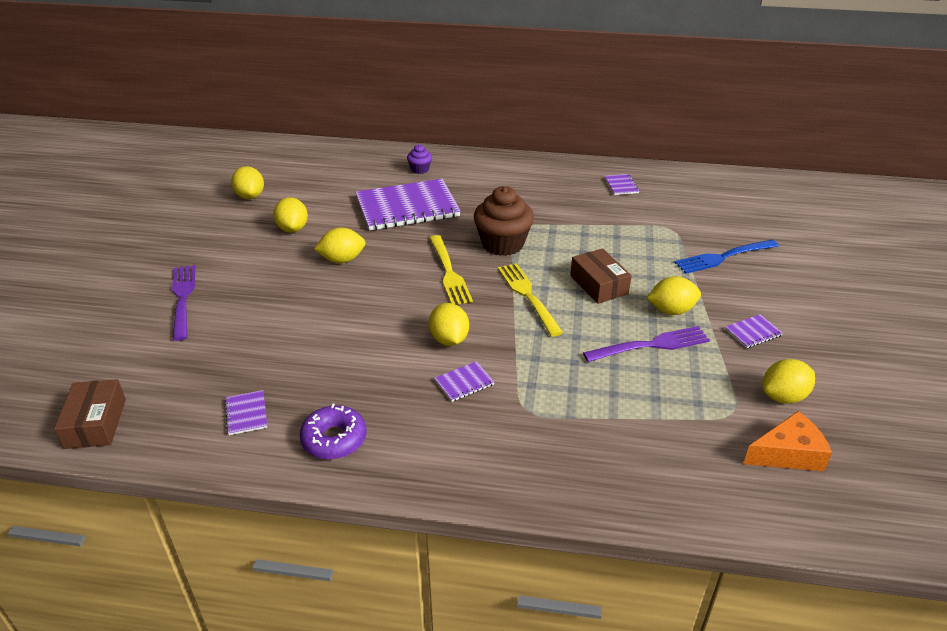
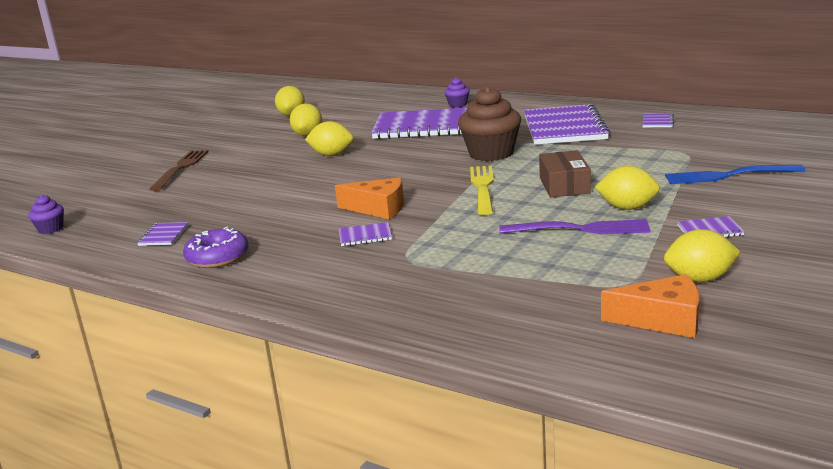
camera: 25 degrees right, 15 degrees down
(95, 423) = (50, 229): brown box -> purple cupcake
(183, 298) = (181, 168): purple fork -> brown fork
(449, 272) = (420, 168): yellow fork -> none
(449, 339) = (378, 208): yellow lemon -> orange cheese
(545, 200) = (564, 128): none -> purple notebook

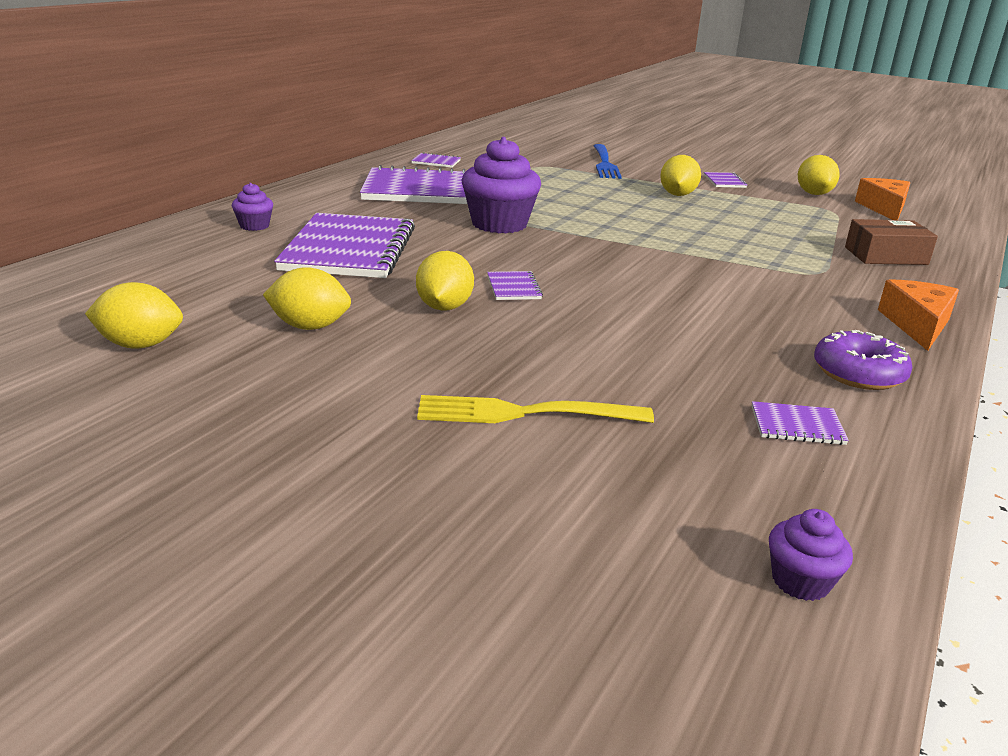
camera: 95 degrees left, 5 degrees up
(181, 168) = (440, 449): brown fork -> none
(365, 236) = (763, 289): purple notebook -> purple notebook (513, 287)
(378, 208) = (678, 282): orange cheese -> orange cheese (917, 325)
(483, 187) = (616, 234): yellow fork -> yellow fork (524, 413)
(491, 153) = (499, 224): brown cupcake -> purple cupcake
(564, 185) = (616, 207): brown box -> brown box (886, 256)
(580, 229) = (728, 212): purple fork -> none

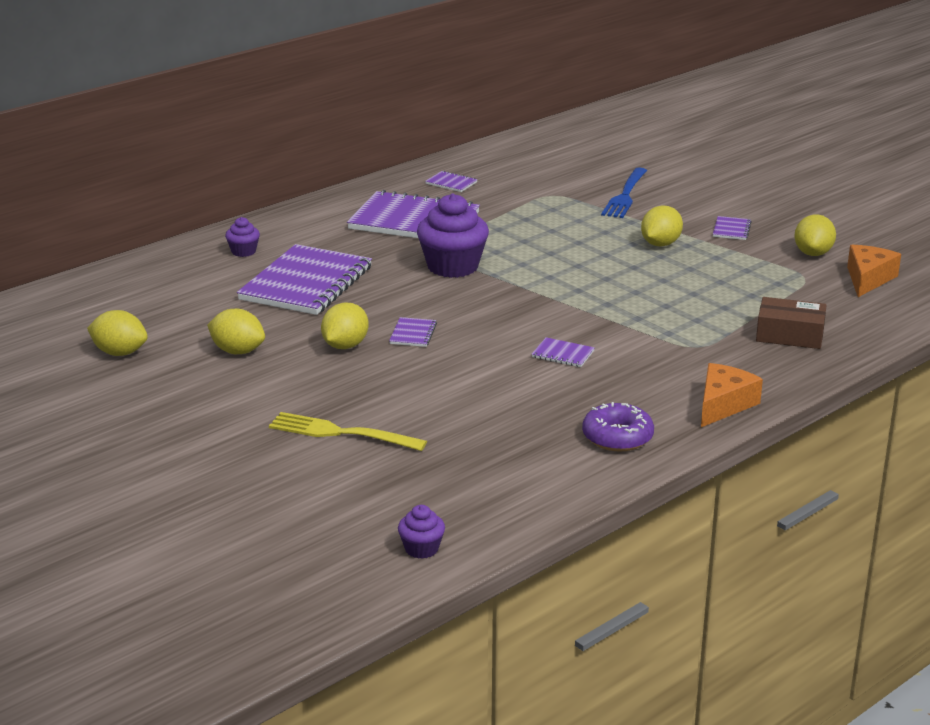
camera: 20 degrees right, 0 degrees up
(797, 425) = (522, 467): purple notebook -> purple notebook (563, 354)

